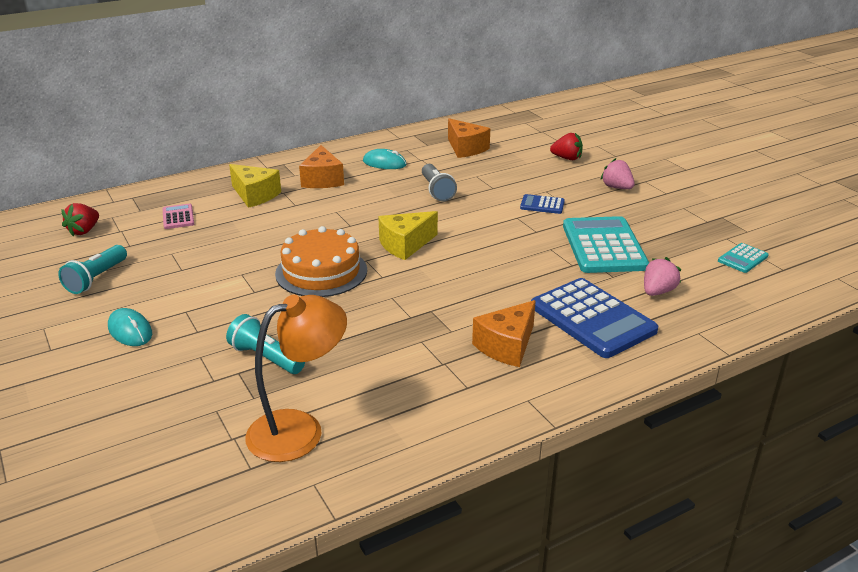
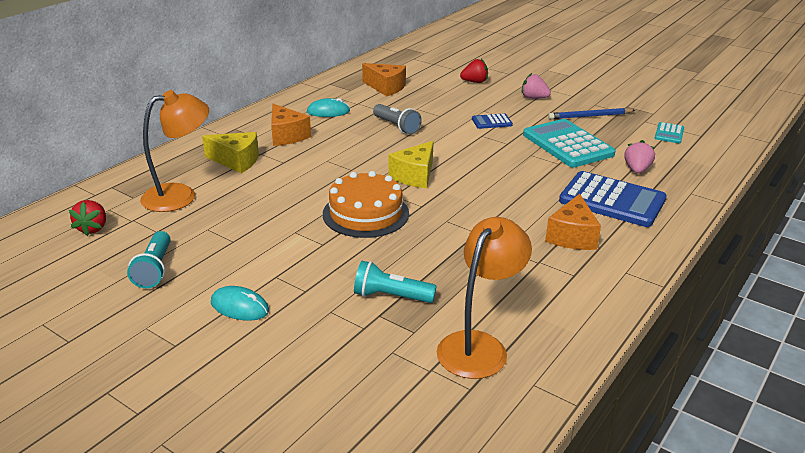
camera: 25 degrees left, 0 degrees up
(178, 217) = (180, 195): pink calculator -> orange lamp
(663, 220) = (590, 116): none -> blue pencil

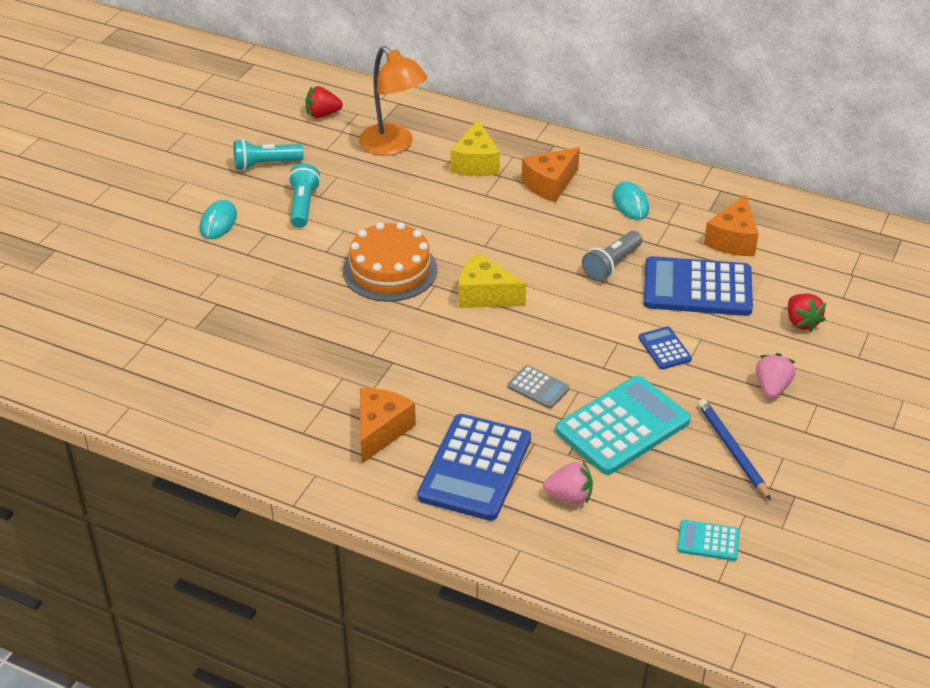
camera: 80 degrees right, 10 degrees up
(391, 296) = (245, 307): turquoise flashlight -> turquoise flashlight (303, 205)
(432, 104) = (697, 288): none -> blue calculator
(479, 346) = (178, 369): orange lamp -> none
(526, 168) = (538, 387): none -> grey calculator
(572, 236) = (380, 431): orange cheese -> orange cheese turned 105 degrees clockwise

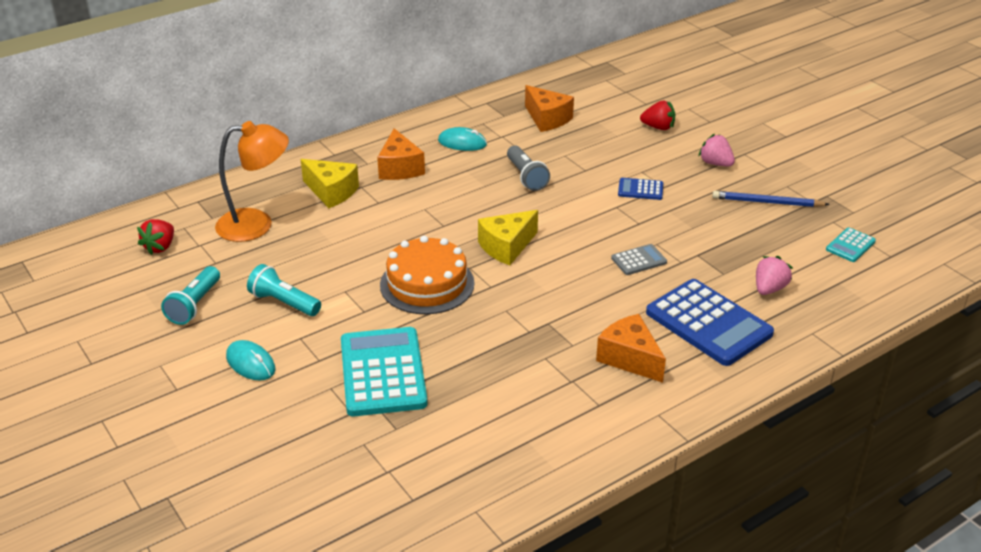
camera: 60 degrees left, 5 degrees down
(622, 426) = (710, 238): turquoise calculator -> turquoise calculator (383, 372)
(697, 288) = (586, 152): blue calculator -> none

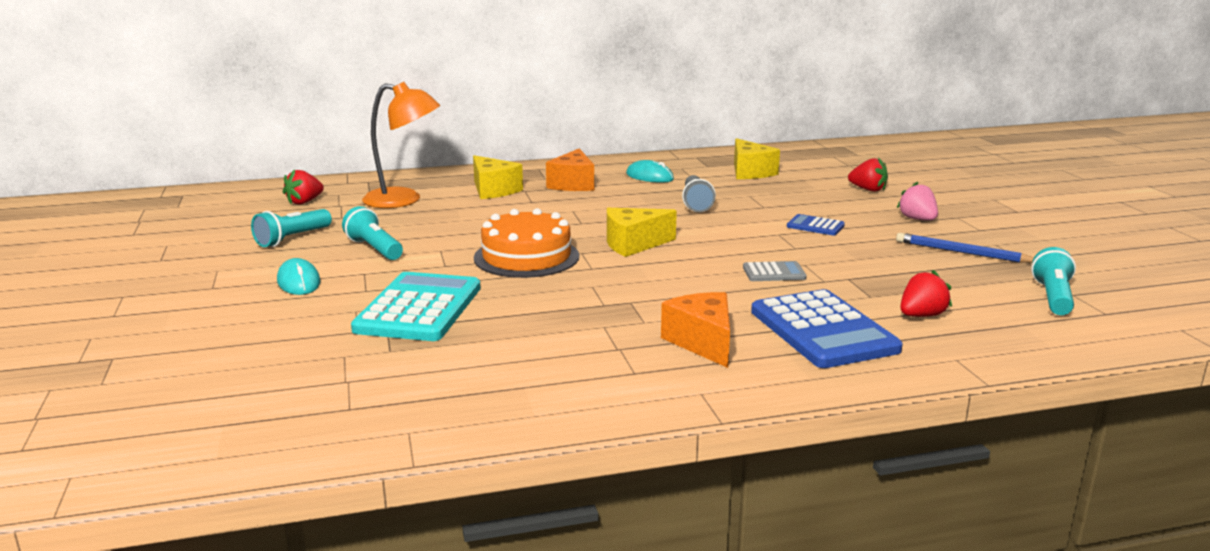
camera: 20 degrees right, 15 degrees down
(547, 119) = (750, 172): orange cheese -> yellow cheese
(769, 289) = (921, 315): pink strawberry -> red strawberry
(850, 245) = (1053, 297): turquoise calculator -> turquoise flashlight

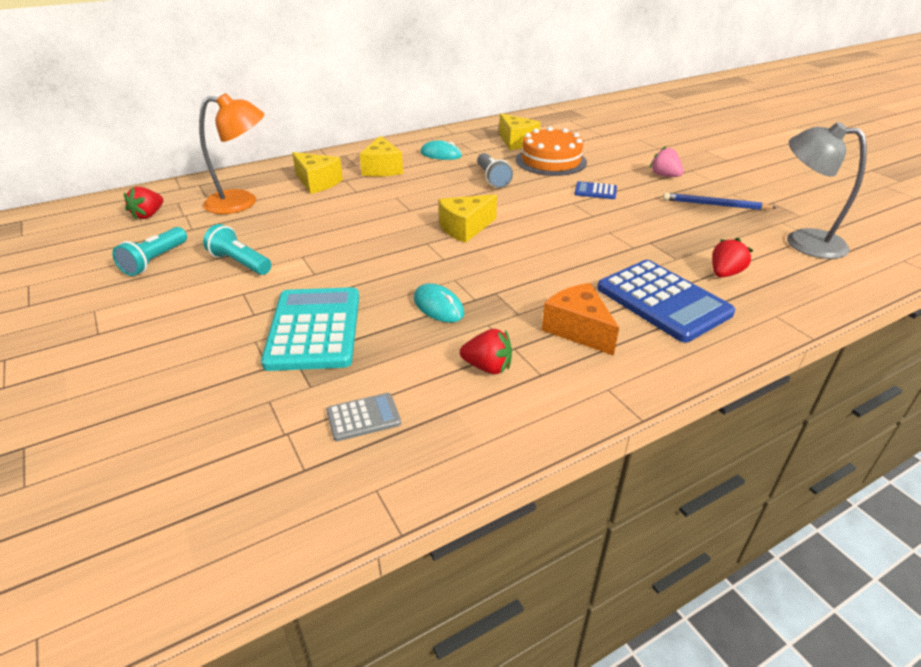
camera: 15 degrees left, 15 degrees up
(299, 282) = (184, 313): turquoise mouse -> turquoise mouse (438, 306)
(526, 257) = (382, 254): orange cake -> orange cake (551, 161)
(573, 184) = (382, 169): orange cheese -> yellow cheese
(774, 273) = (591, 244): grey calculator -> grey calculator (363, 417)
(868, 189) = (613, 150): red strawberry -> red strawberry (487, 367)
(1053, 297) = (802, 241): turquoise flashlight -> grey lamp

